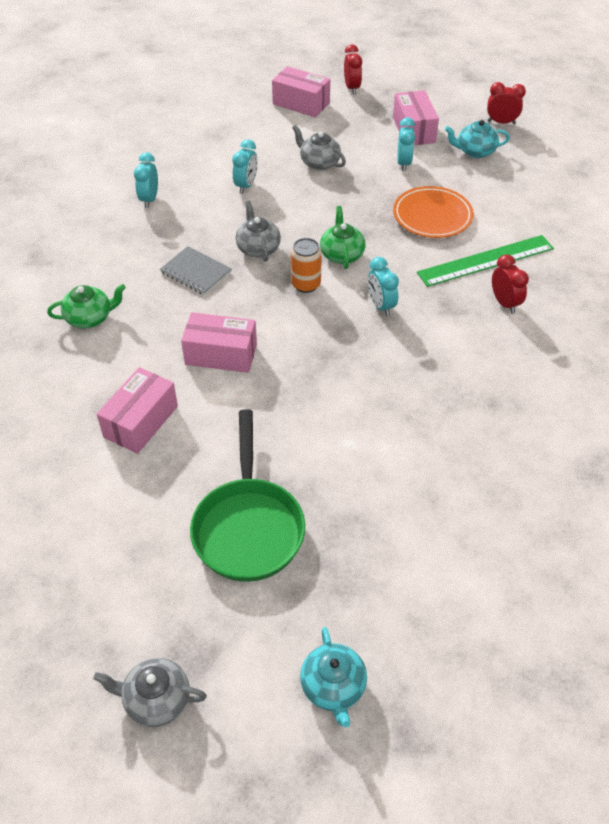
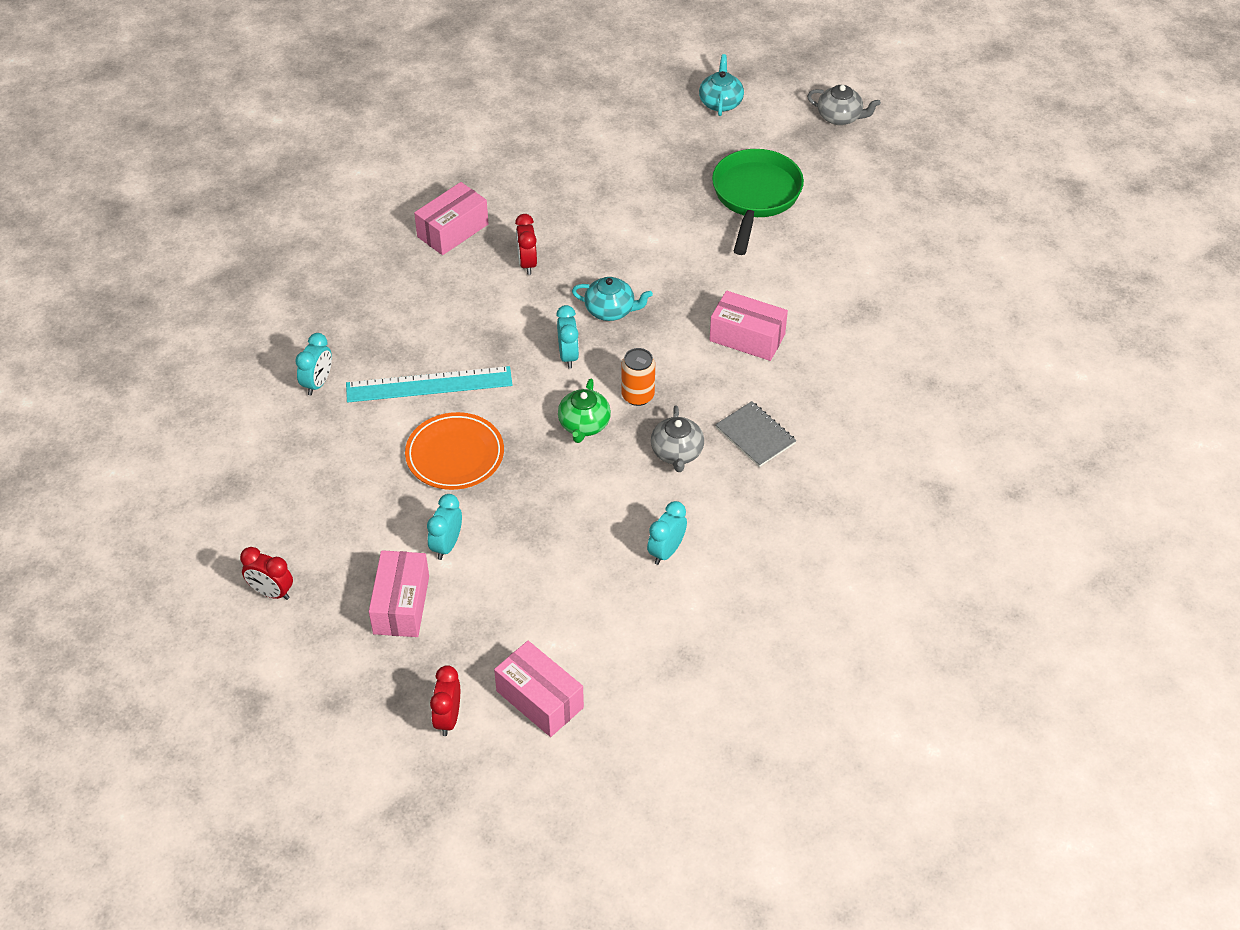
camera: 165 degrees left, 0 degrees up
(90, 318) = (878, 403): green teapot -> none
(141, 421) = (833, 291): pink box -> pink box (453, 230)
(149, 199) = (796, 555): turquoise clock -> turquoise clock (318, 383)
(319, 163) = (557, 571): grey teapot -> none
(475, 151) = (341, 546): turquoise teapot -> turquoise teapot (610, 310)
(486, 261) = (429, 384): green ruler -> turquoise ruler
(504, 303) = (440, 333): red clock -> red clock (527, 263)

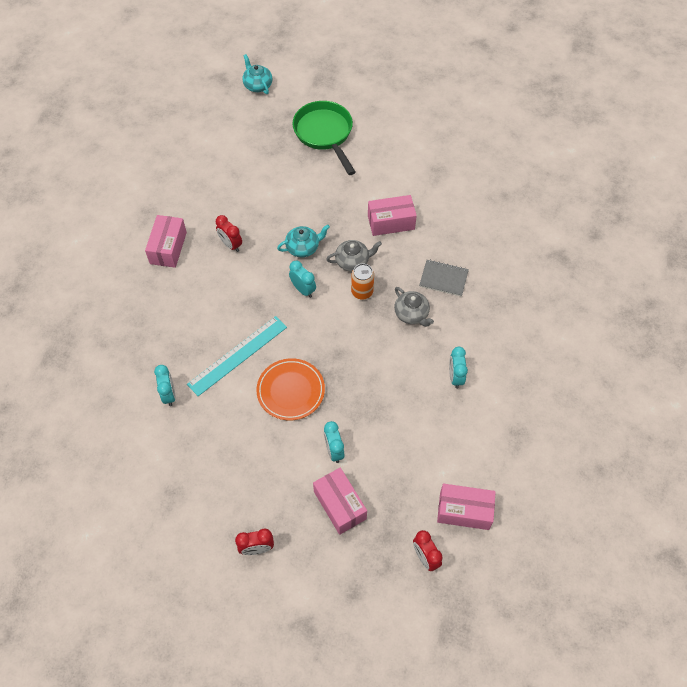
camera: 35 degrees left, 10 degrees up
(584, 425) = (347, 327): green teapot -> none
(840, 117) = (330, 62): grey teapot -> grey teapot (353, 261)

